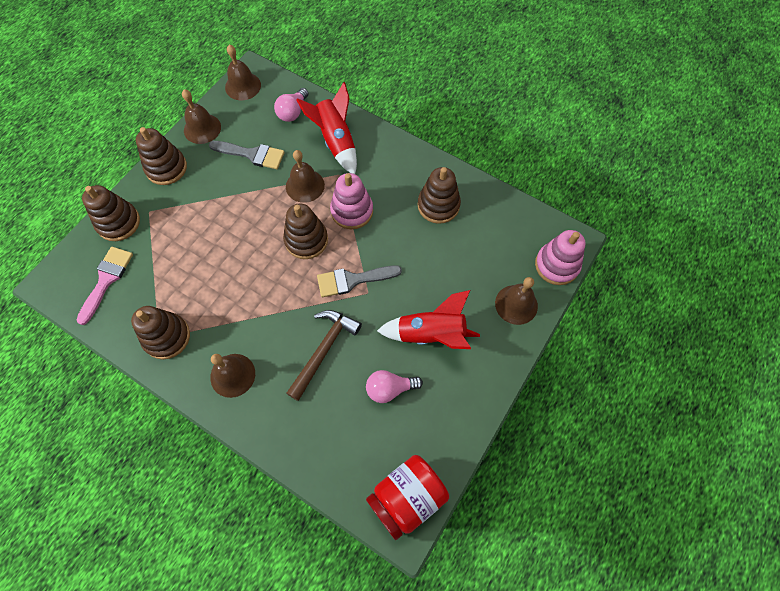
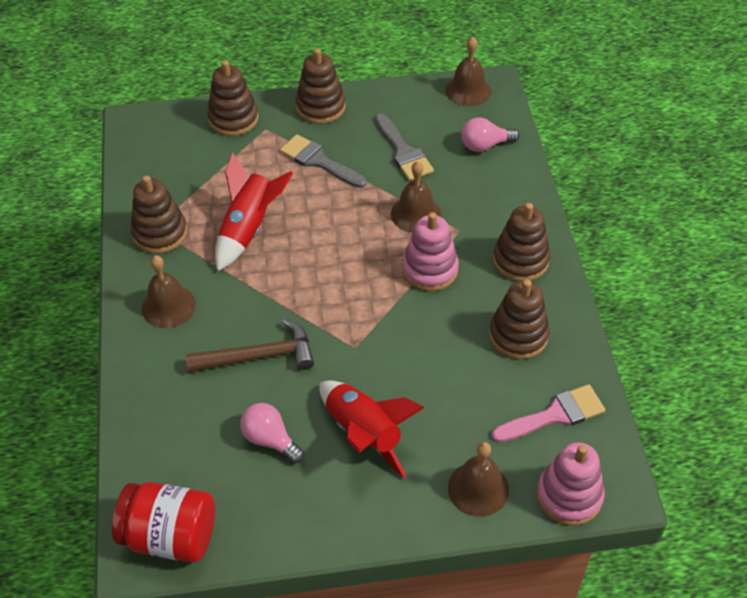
camera: 50 degrees right, 15 degrees down
(106, 280) = (173, 153): pink brush -> pink brush (554, 415)
(202, 128) = (389, 98): brown bell -> none
(306, 240) = (359, 258): brown stacking toy -> brown stacking toy (520, 260)
(336, 141) = (493, 200): red rocket -> red rocket (249, 229)
(353, 280) = (355, 325): grey brush -> grey brush (319, 161)

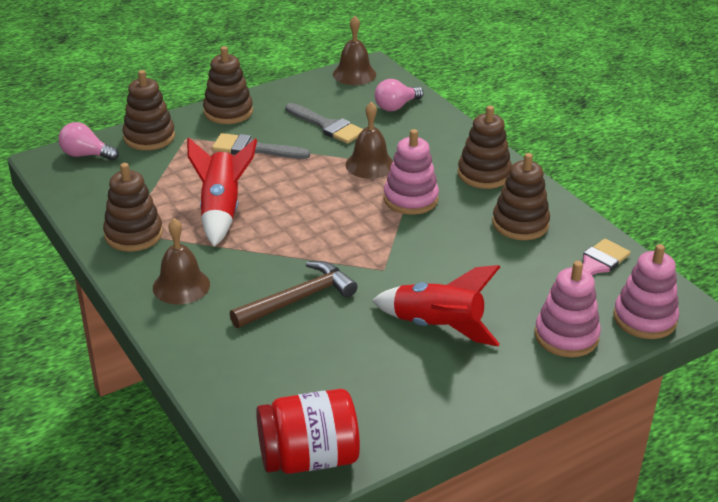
camera: 25 degrees left, 15 degrees down
(270, 440) = (354, 356): pink light bulb -> pink light bulb (86, 155)
(478, 488) = (566, 336): brown bell -> pink stacking toy

